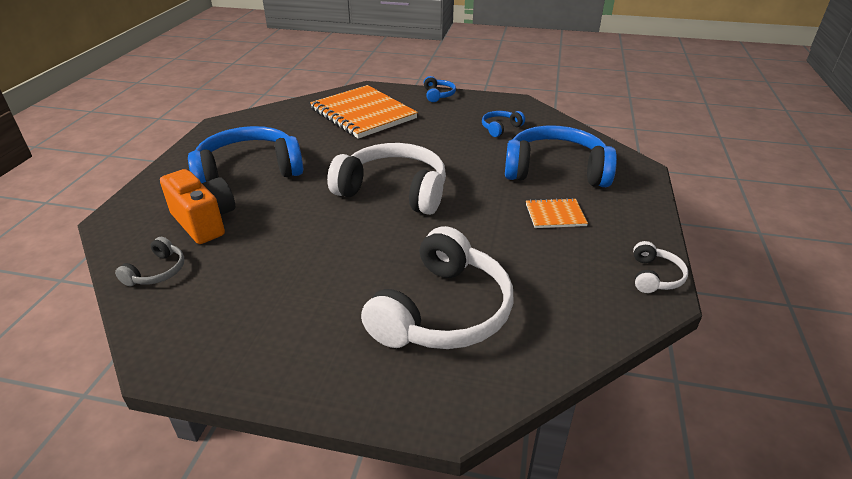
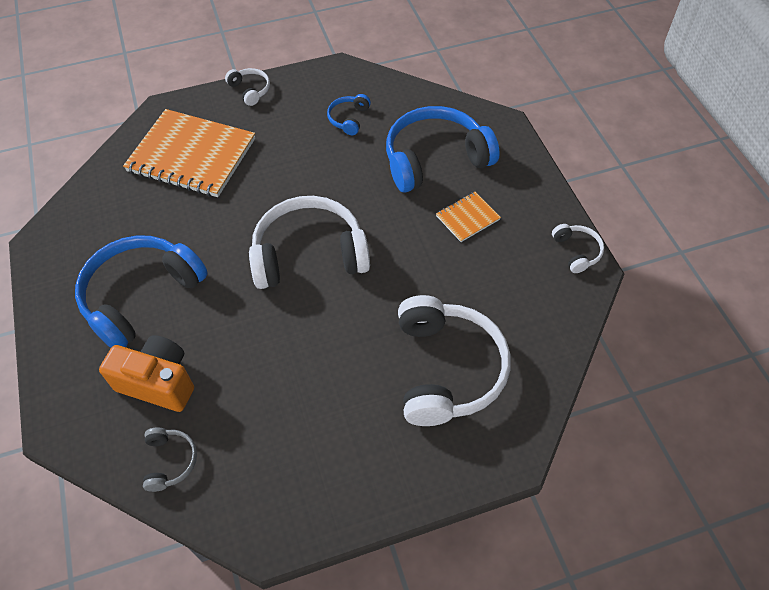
camera: 30 degrees left, 20 degrees up
(438, 95) = (250, 90): blue headphones -> white headphones

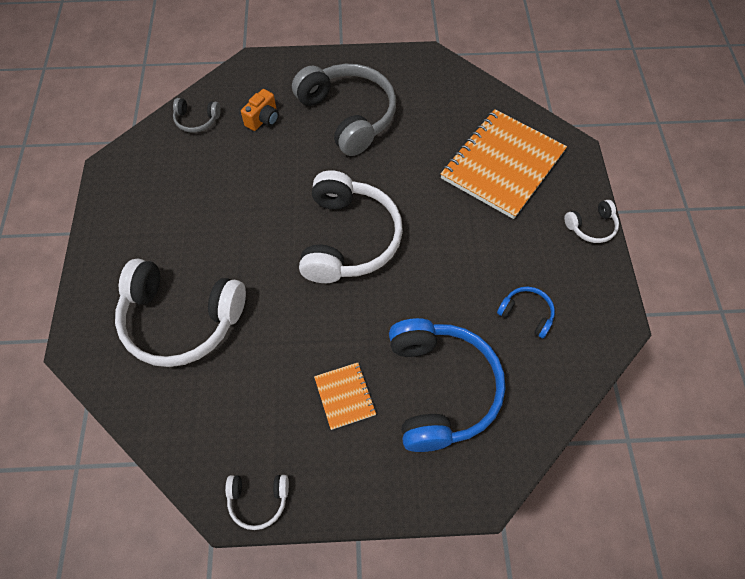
camera: 105 degrees right, 5 degrees up
(141, 296) = (348, 115): blue headphones -> grey headphones
(158, 382) = (263, 119): orange camera -> orange camera, size x0.59

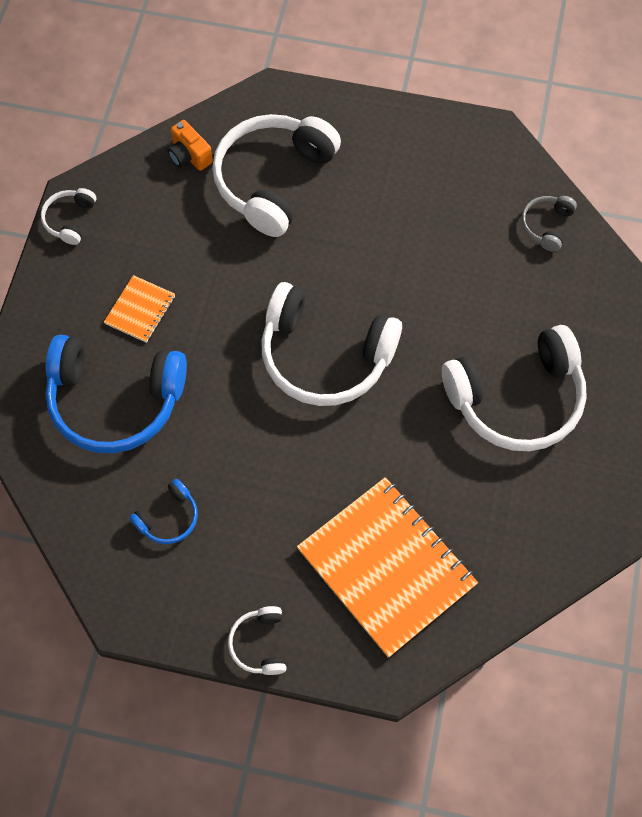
camera: 105 degrees right, 5 degrees up
(263, 119) = (531, 298): orange camera -> orange camera (189, 156)
(345, 396) = (140, 310): orange notebook -> orange notebook turned 60 degrees counterclockwise
(348, 115) = (516, 398): grey headphones -> white headphones

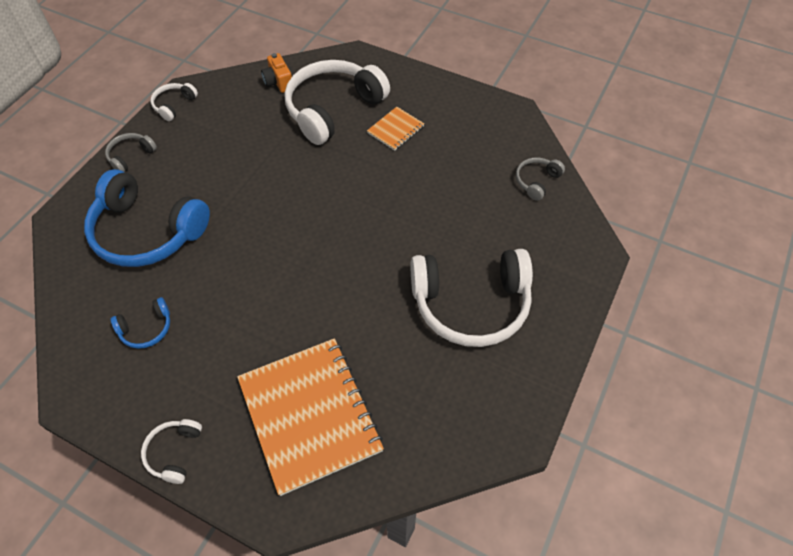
camera: 15 degrees right, 10 degrees down
(48, 305) = (131, 156): none -> grey headphones
(140, 310) = (196, 174): orange notebook -> orange notebook (395, 129)
(325, 355) = (324, 236): white headphones -> none

